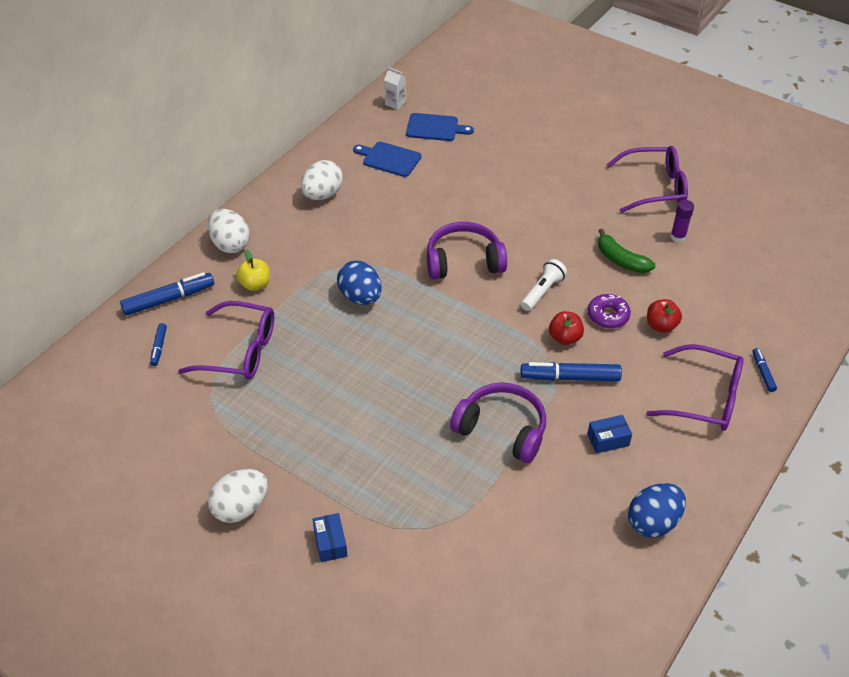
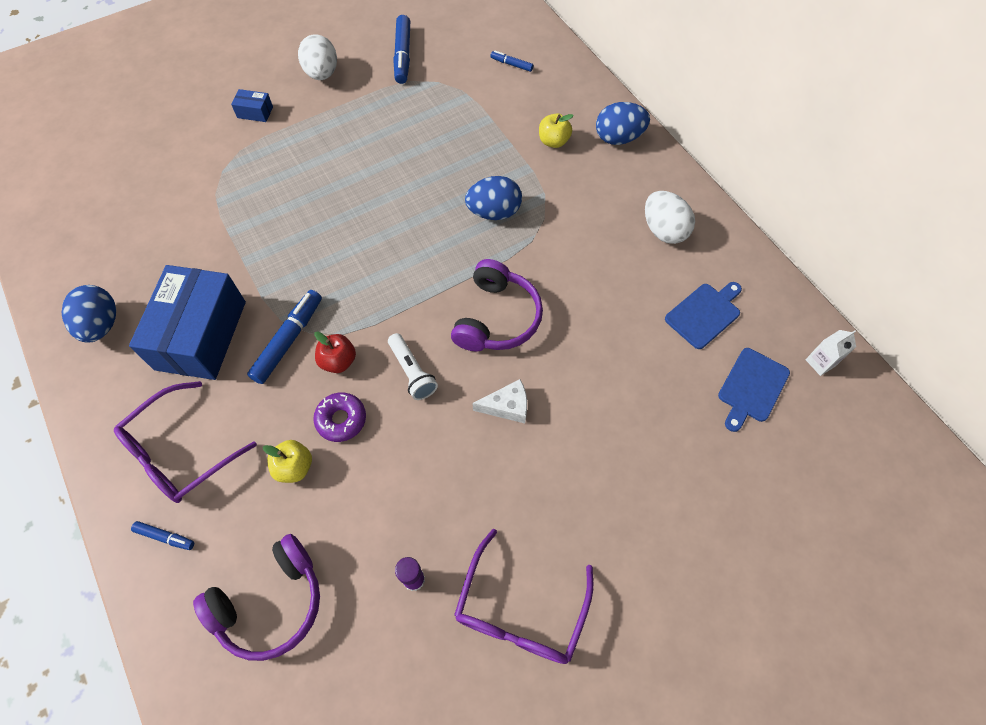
camera: 115 degrees right, 15 degrees up
(169, 299) = (565, 81): blue marker -> blue marker (403, 55)
(230, 244) = (618, 138): white egg -> blue egg
(240, 351) = (477, 111): purple glasses -> none
(502, 429) = (272, 258): purple headphones -> purple headphones (271, 603)
(531, 233) = (507, 406): none -> white cheese
(608, 440) = (201, 335): blue box -> blue box, size x2.47
(621, 260) = (413, 482): green banana -> none
(661, 325) = (294, 467): red apple -> yellow apple

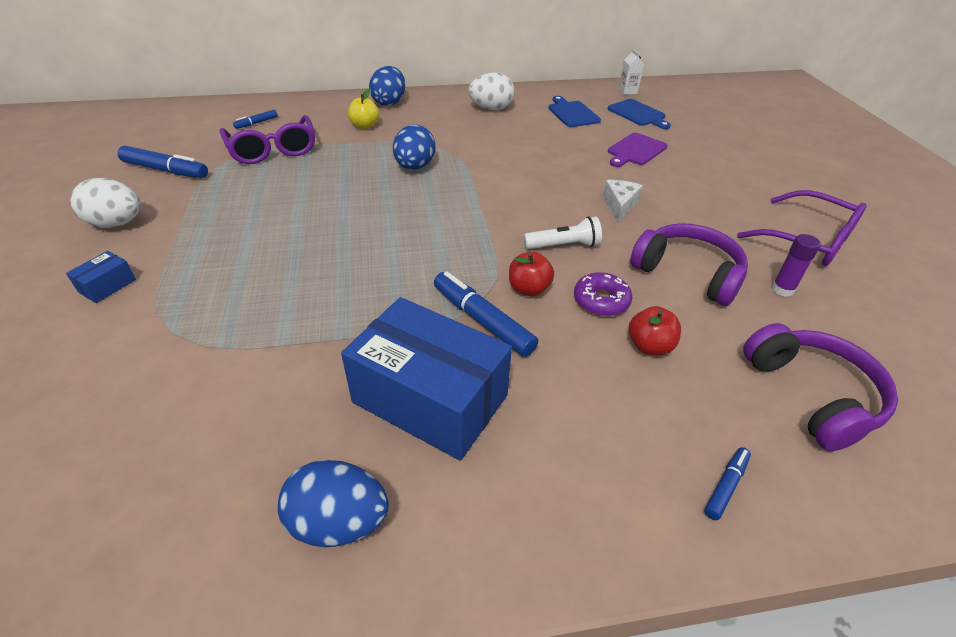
camera: 70 degrees left, 20 degrees down
(180, 452) = (603, 450): purple glasses -> purple glasses (273, 150)
(294, 467) = (649, 346): yellow apple -> red apple
(497, 318) = (528, 190): purple headphones -> purple headphones (688, 273)
(642, 401) = (635, 150): none -> purple cutting board

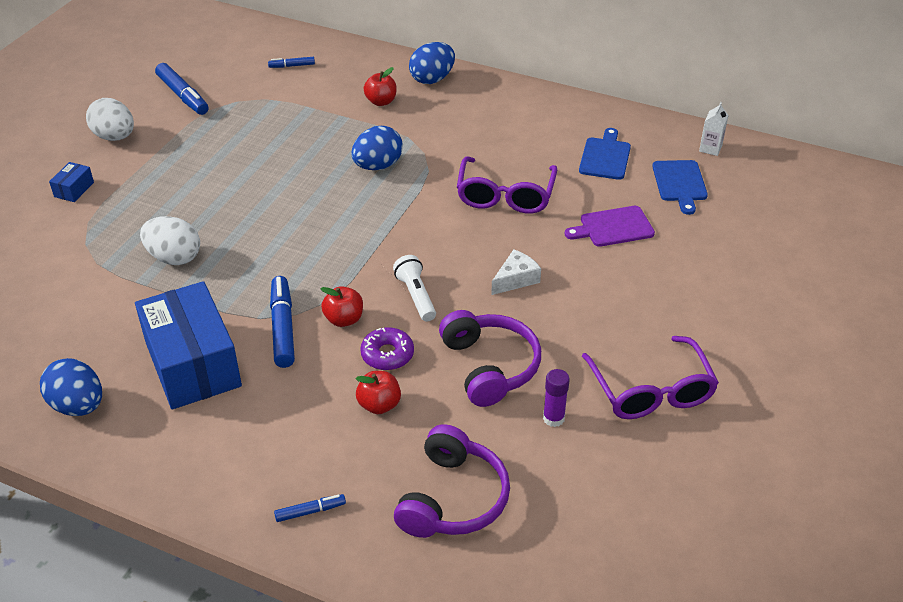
camera: 35 degrees right, 0 degrees up
(107, 286) = (74, 189): blue box -> blue box turned 45 degrees counterclockwise
(273, 150) = (279, 103): purple glasses -> purple glasses (505, 196)
(365, 126) = (381, 101): yellow apple -> red apple
(491, 108) = (525, 121): white egg -> white egg (174, 258)
(564, 246) = (416, 296): white flashlight -> white flashlight turned 135 degrees counterclockwise

